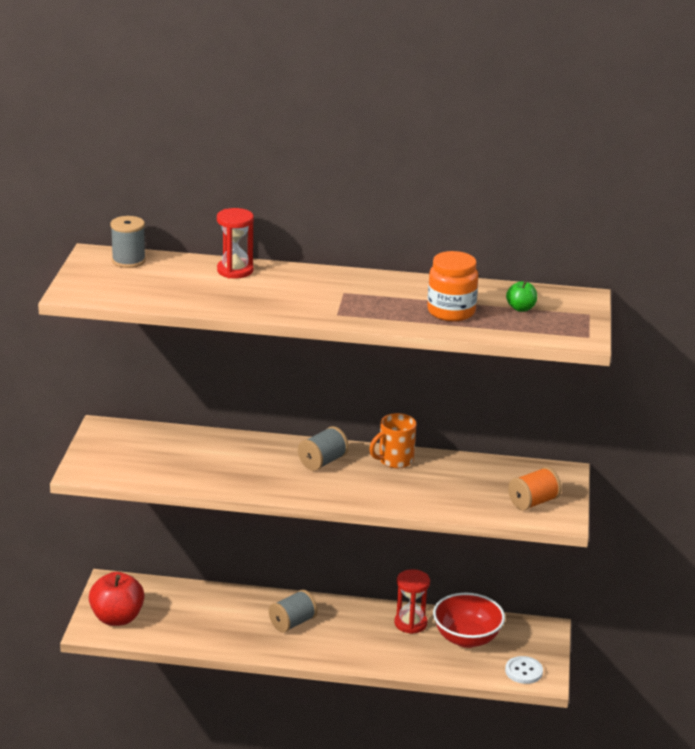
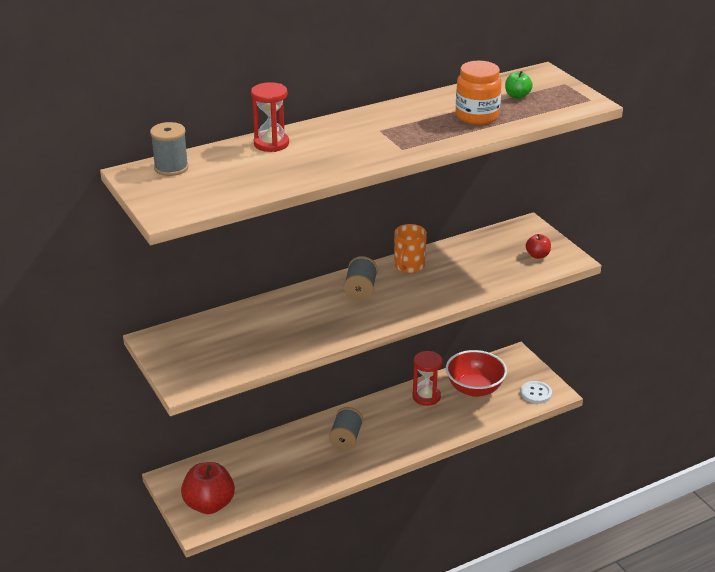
camera: 35 degrees left, 5 degrees up
(533, 502) = (537, 255): orange spool -> red apple

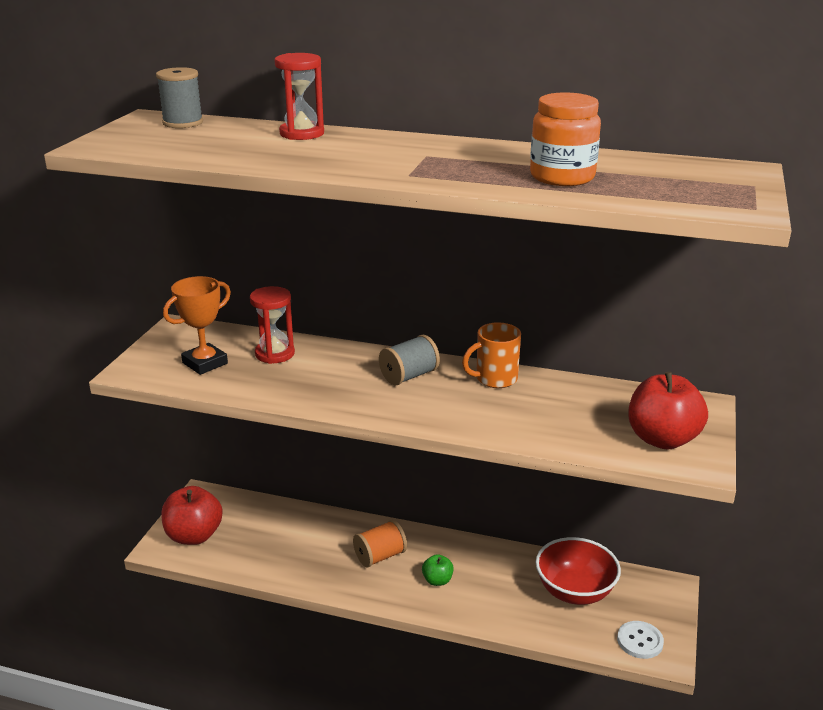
camera: 45 degrees right, 5 degrees down
(223, 351) = (205, 363): none -> orange trophy
(346, 438) = (380, 556): grey spool -> orange spool
(426, 396) = (512, 567): red hourglass -> red hourglass (275, 354)
(517, 96) = (658, 177): green apple -> green apple (437, 580)
(537, 255) = (662, 439): red apple -> red apple, size x2.00

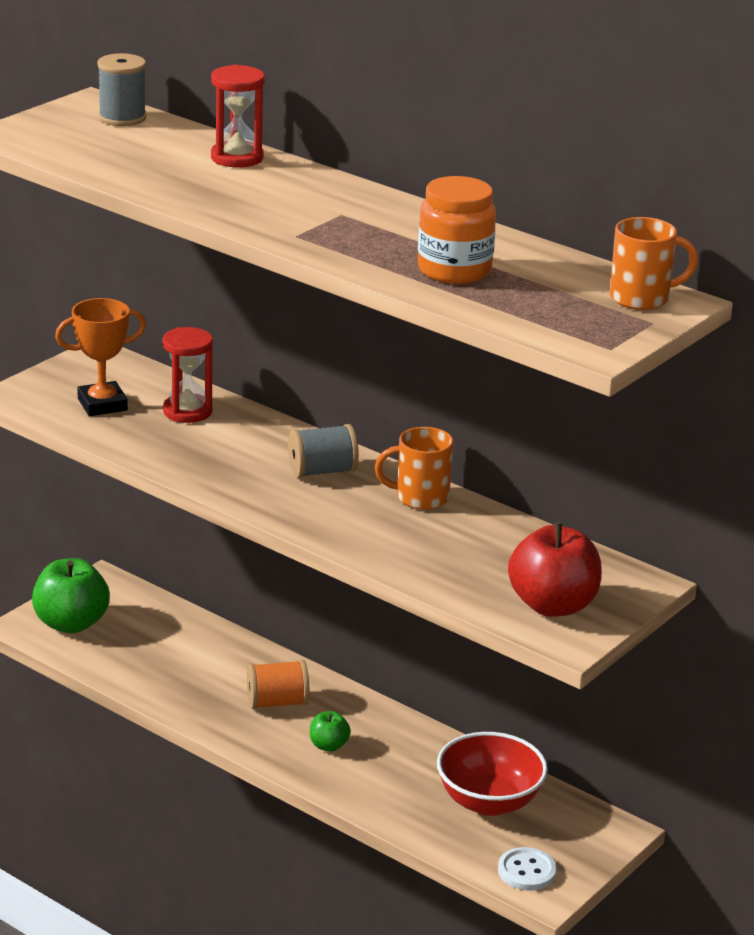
camera: 20 degrees right, 0 degrees up
(194, 536) = (71, 623): red apple -> green apple
(721, 171) = (641, 298): none -> orange mug

